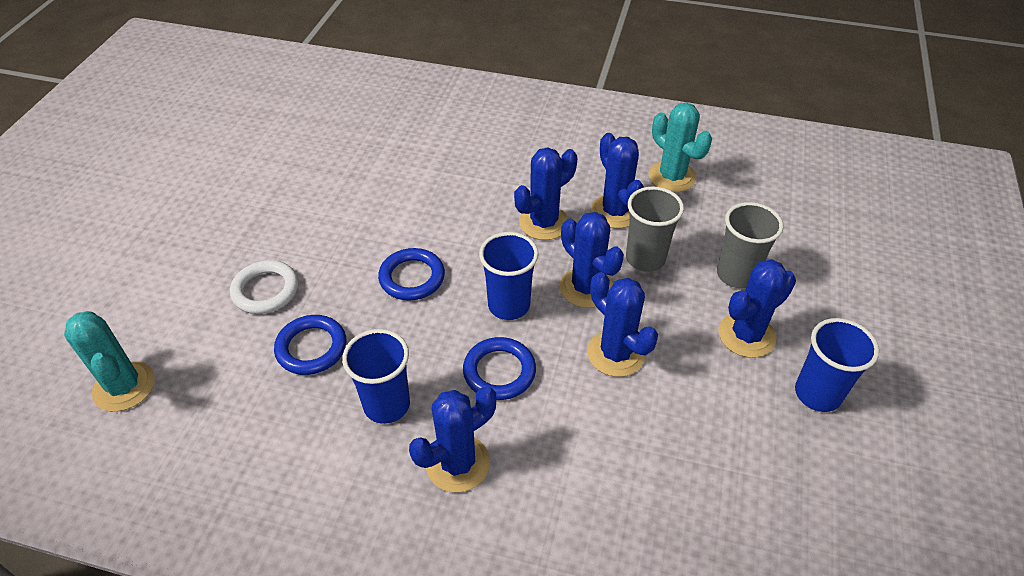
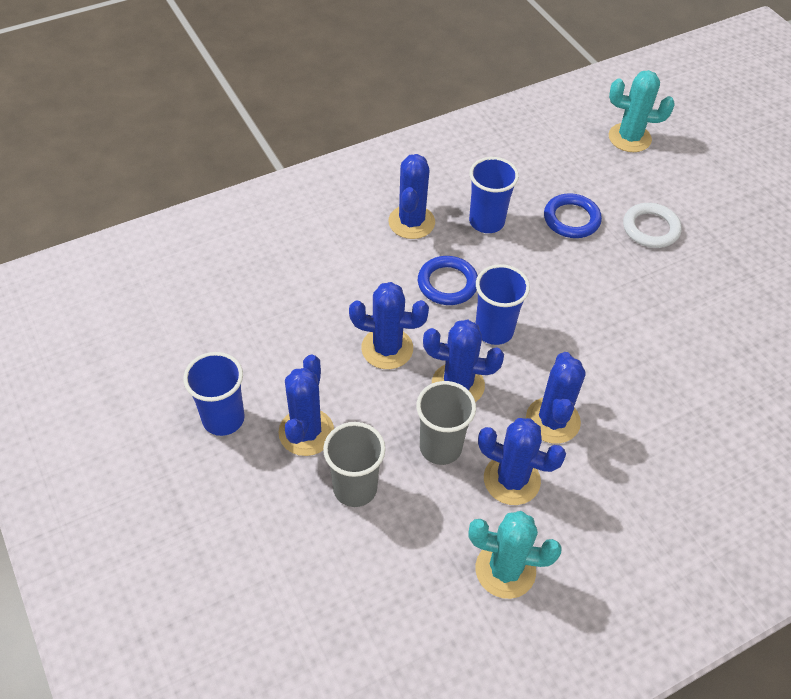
camera: 135 degrees right, 5 degrees up
(412, 277) = (580, 302): blue ring -> none

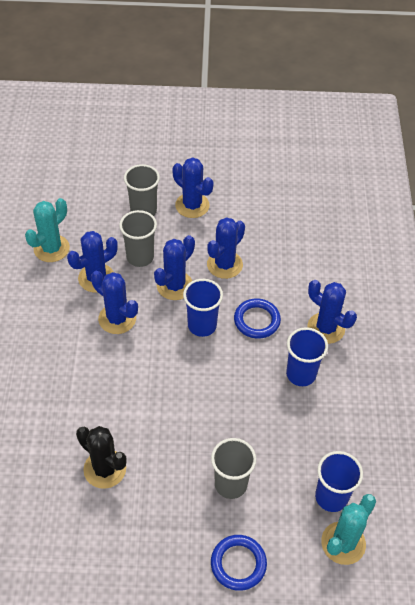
camera: 120 degrees right, 0 degrees up
(223, 419) = (225, 176): blue cup -> blue cup (331, 497)
(571, 219) = (272, 433): blue ring -> blue ring (238, 564)
(650, 228) = (231, 484): white ring -> grey cup
(731, 332) = (105, 469): none -> black cactus

